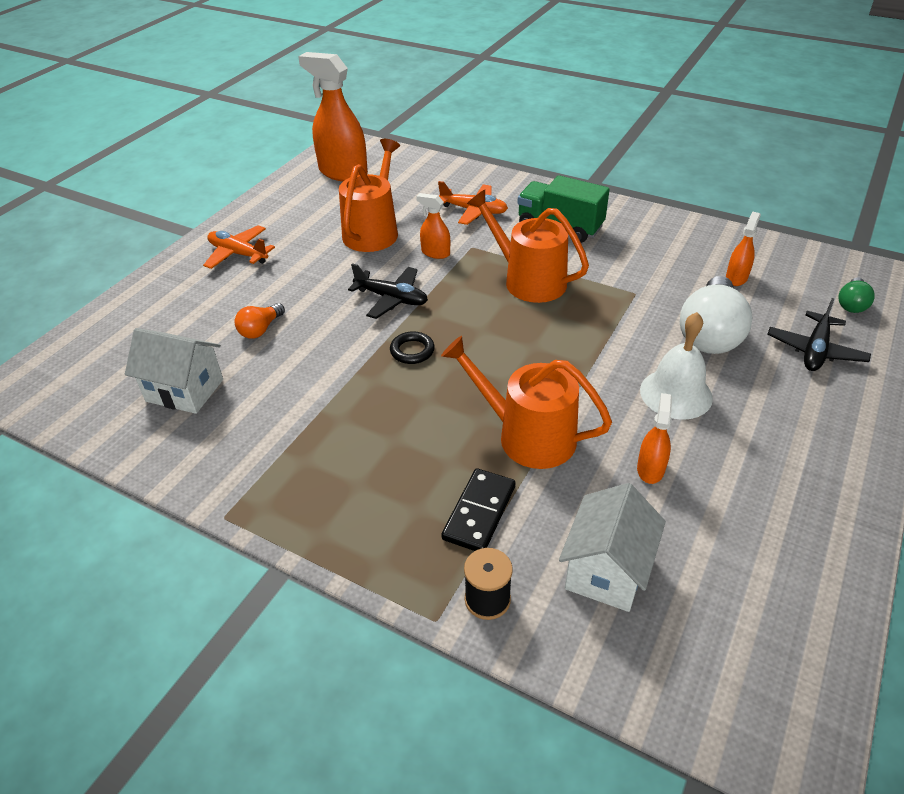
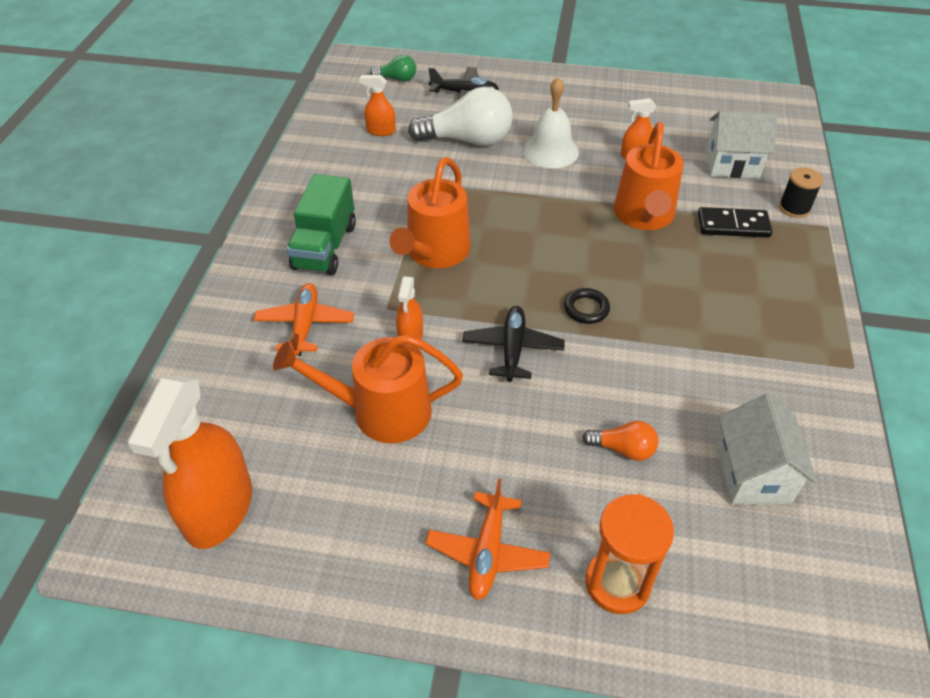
camera: 110 degrees left, 5 degrees up
(173, 298) = (617, 583): none -> orange hourglass

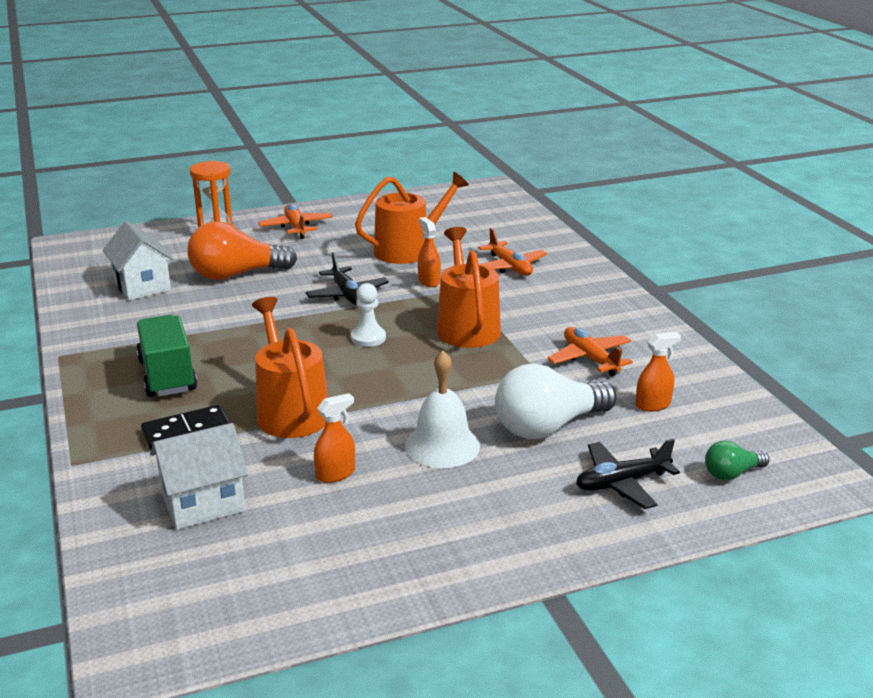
camera: 150 degrees right, 20 degrees down
(219, 509) = (454, 205): orange spray bottle -> none
(325, 247) = (560, 305): green truck -> green truck (167, 375)
(374, 181) = (590, 359): none -> orange plane
(533, 273) = (368, 338): none -> white pawn
(586, 309) = (305, 329): black ring -> none
(623, 449) = (236, 275): orange light bulb -> orange light bulb, size x2.01
(794, 208) = (114, 472): black spool -> none

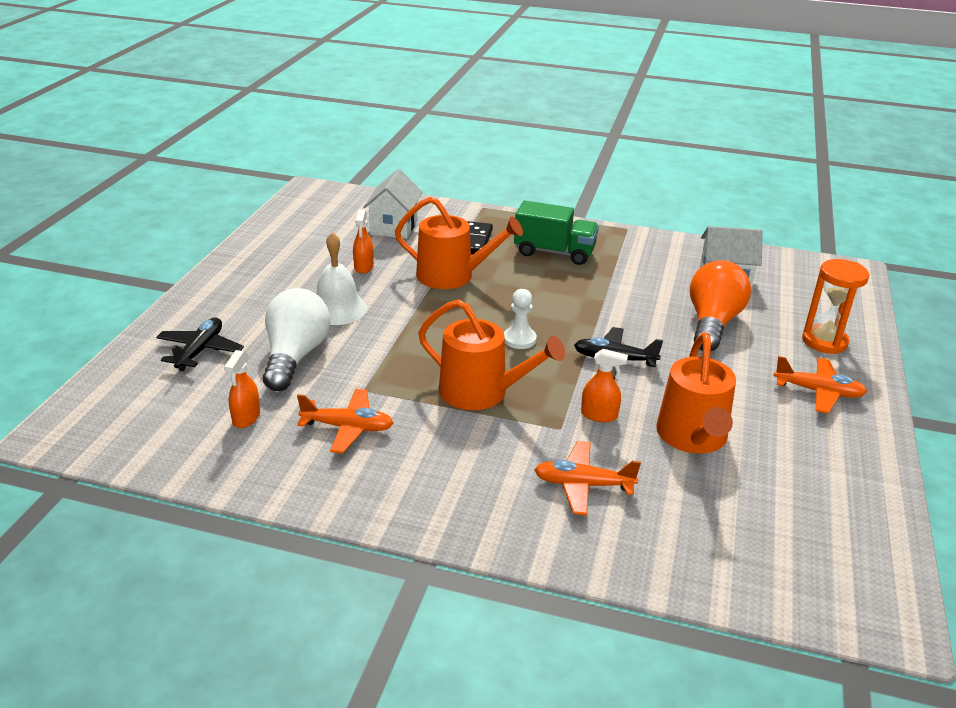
camera: 125 degrees right, 5 degrees up
(731, 473) = (132, 399): green light bulb -> none

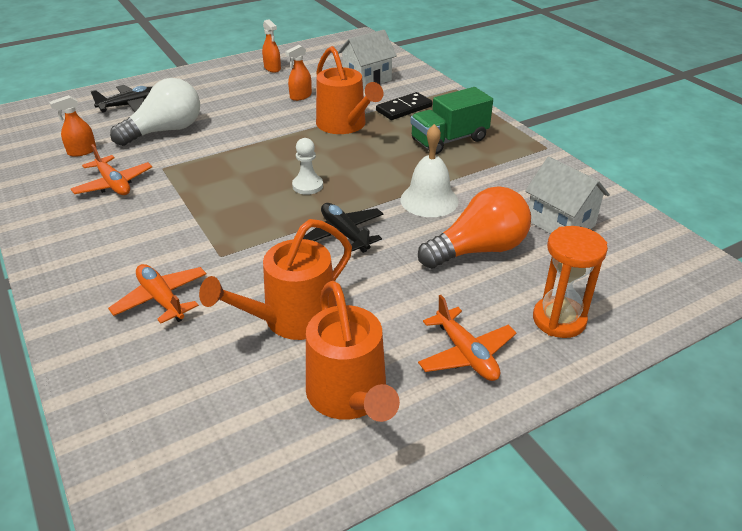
camera: 45 degrees right, 5 degrees up
(337, 309) = (238, 114): white bell -> white bell (429, 200)
(481, 392) = (219, 205): orange watering can -> orange watering can (350, 396)
(554, 252) = (449, 140): green truck -> green truck turned 90 degrees clockwise
(599, 415) = (260, 263): orange spray bottle -> orange spray bottle (272, 68)

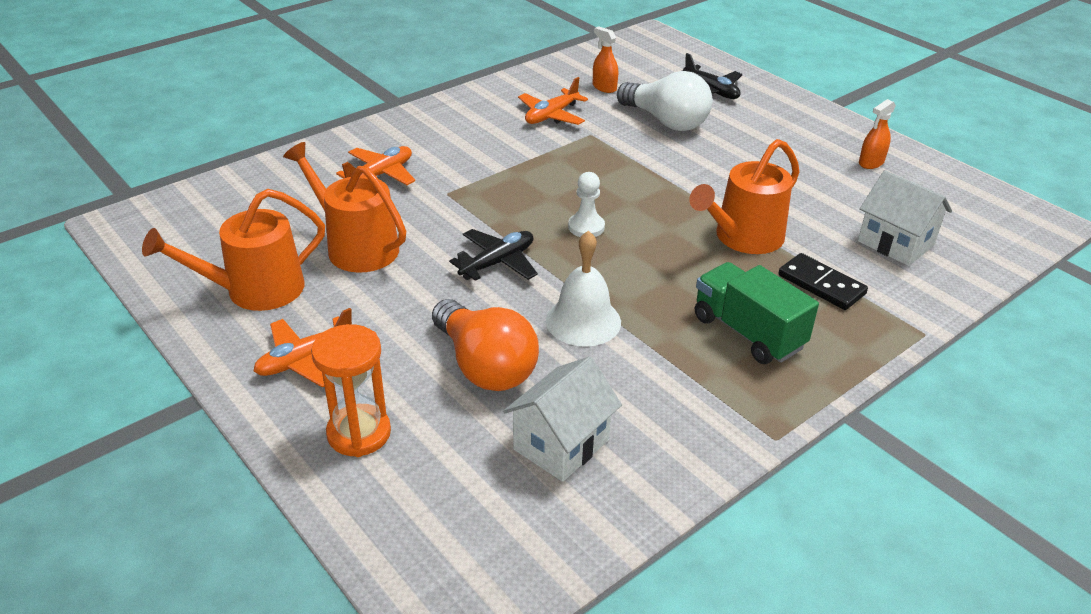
camera: 80 degrees right, 0 degrees up
(300, 96) = (803, 195): orange spray bottle -> none

